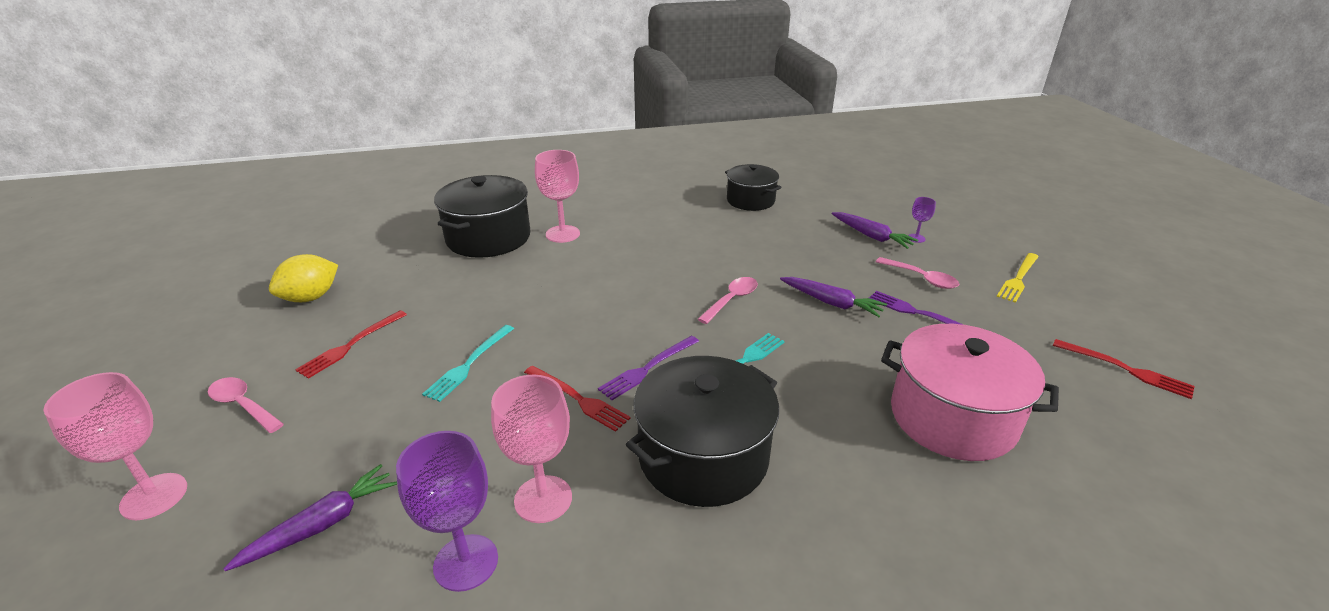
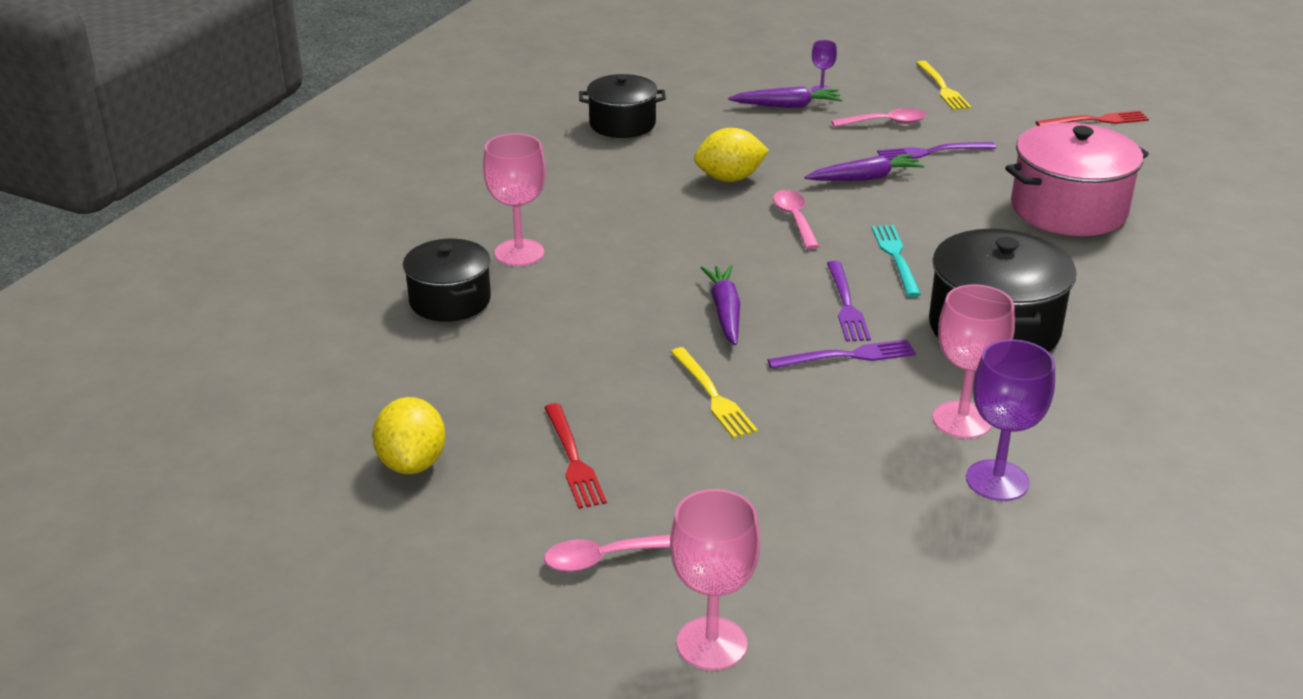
camera: 50 degrees left, 0 degrees up
(322, 525) = (871, 544): purple carrot -> purple carrot (725, 312)
(469, 364) = (713, 396): turquoise fork -> yellow fork
(488, 238) = (450, 300): black pot -> black pot, size x0.64
(578, 399) = (847, 356): red fork -> purple fork
(745, 257) = (729, 178): none -> yellow lemon

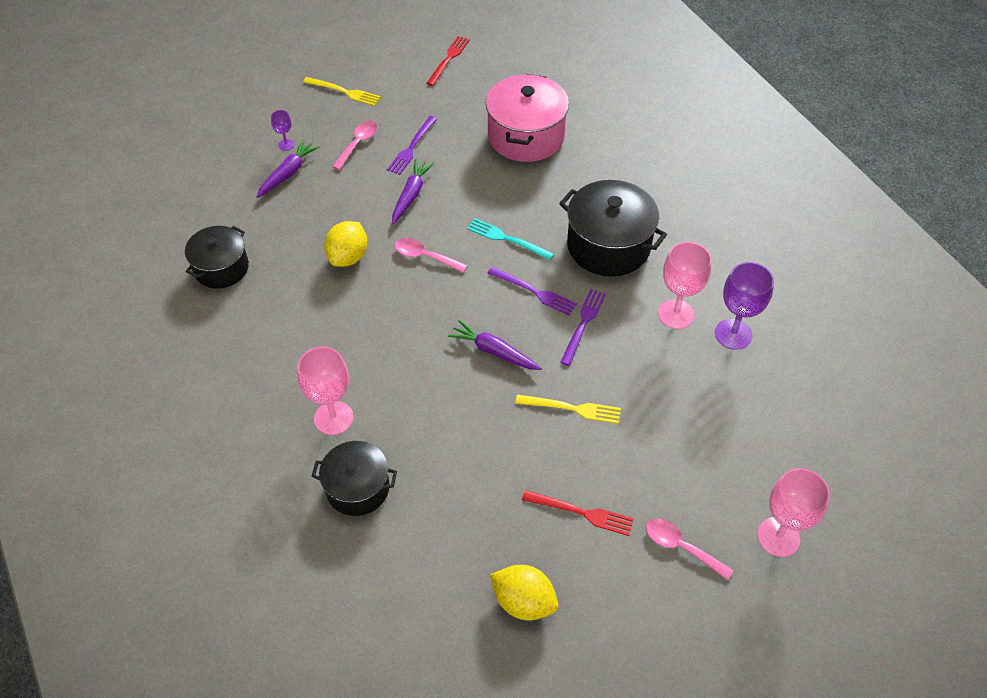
camera: 55 degrees left, 20 degrees up
(605, 558) = (681, 547): pink spoon -> pink spoon turned 105 degrees clockwise

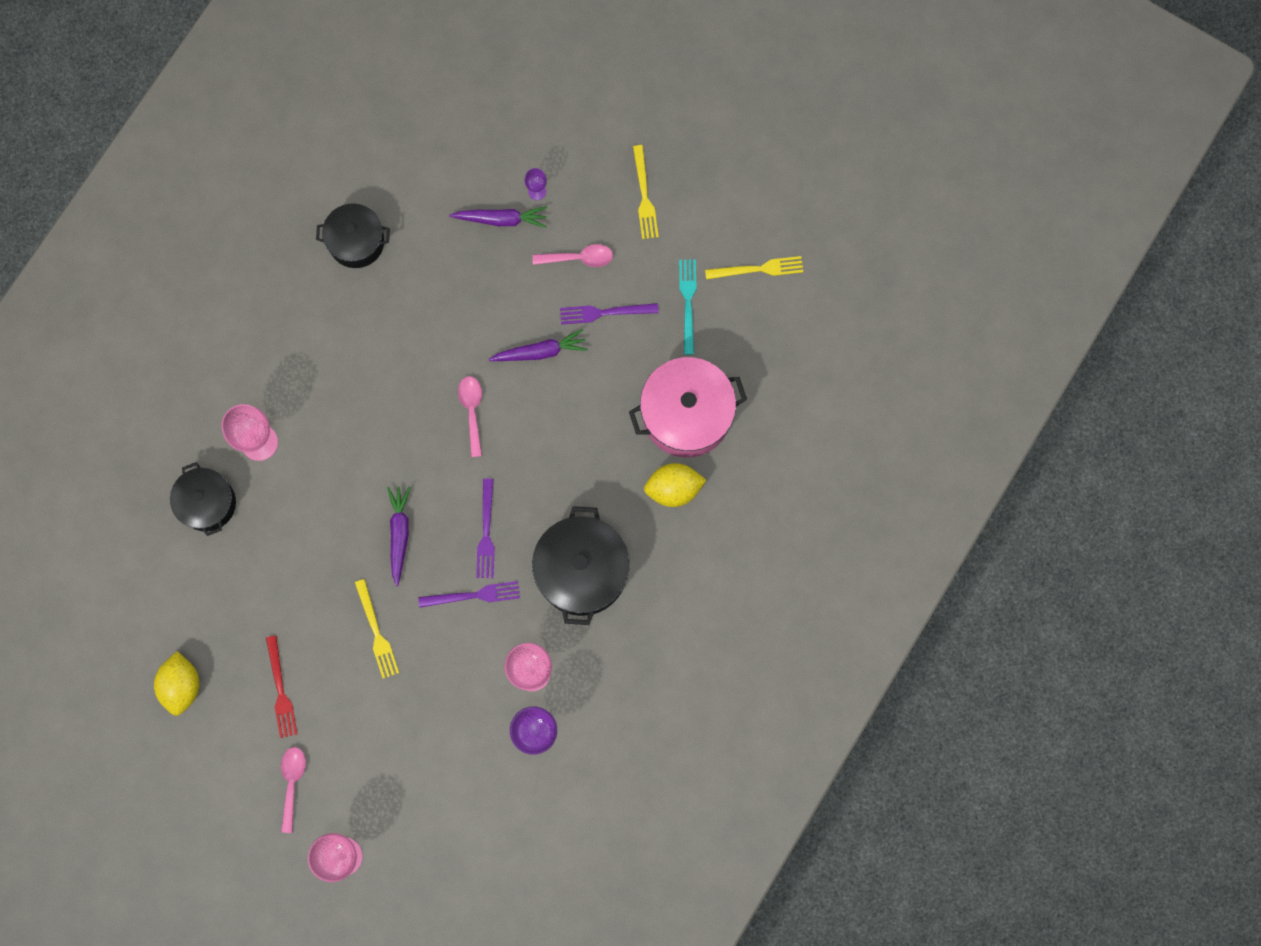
camera: 60 degrees right, 25 degrees up
(348, 257) = (432, 343): yellow lemon -> yellow lemon (673, 488)
(448, 59) = (758, 269): red fork -> yellow fork
(507, 239) = (536, 473): turquoise fork -> turquoise fork (688, 302)

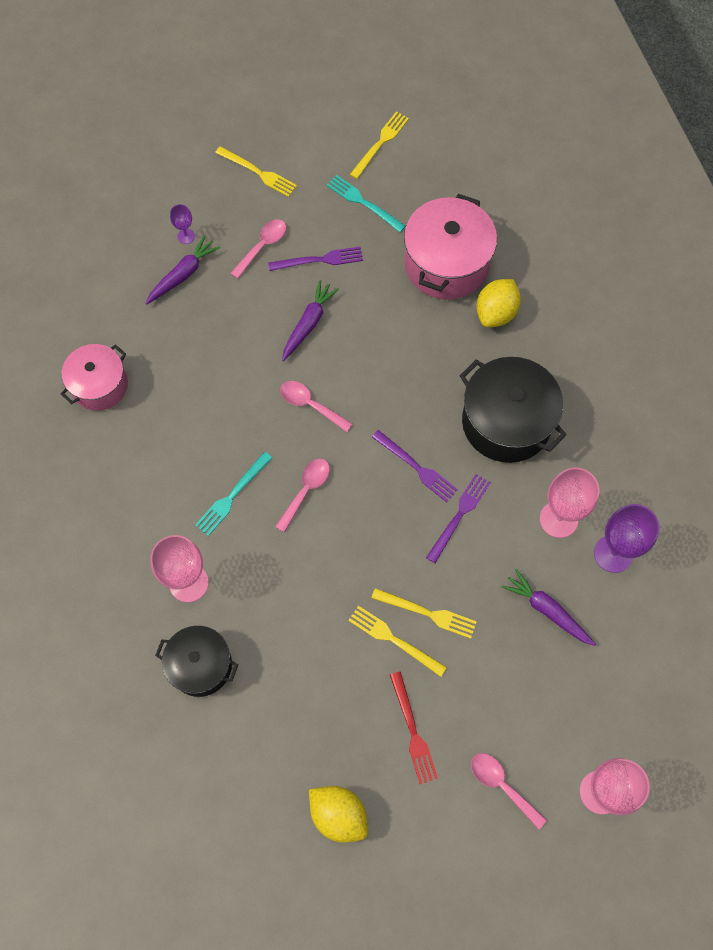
camera: 50 degrees left, 10 degrees down
(280, 690) = (413, 731): red fork -> red fork turned 45 degrees clockwise
(337, 624) = (394, 639): none -> yellow fork
(350, 416) = (232, 496): none -> turquoise fork
(356, 241) = (99, 385): black pot -> pink pot
(399, 466) = (306, 490): none -> pink spoon
(399, 534) = (361, 533): purple carrot -> purple carrot (547, 610)
(604, 312) = (319, 260): purple fork -> purple fork turned 135 degrees counterclockwise

